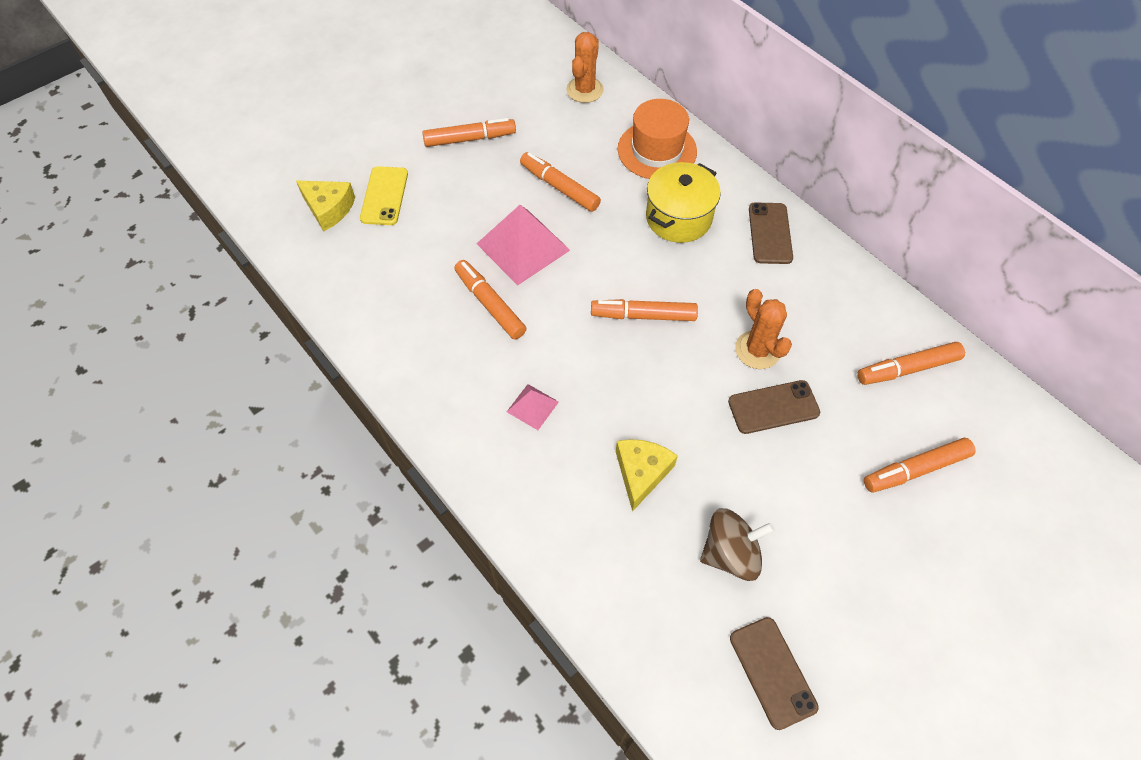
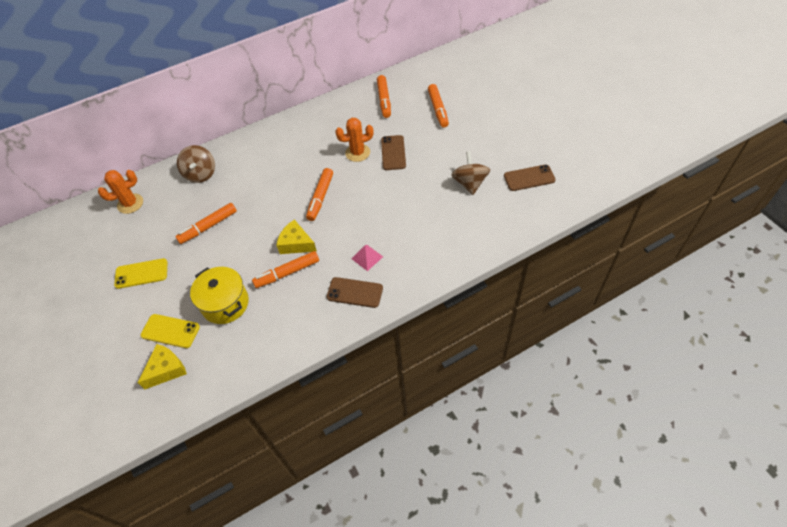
camera: 75 degrees left, 5 degrees down
(470, 139) = (141, 273): orange marker -> yellow phone
(523, 246) = (248, 251): pink pyramid -> none
(584, 90) = (130, 204): orange cactus -> orange cactus turned 60 degrees counterclockwise
(641, 473) = (419, 212): yellow cheese -> yellow cheese (296, 244)
(657, 150) = (201, 174): orange hat -> brown spinning top
(678, 218) = (257, 171): yellow pot -> yellow pot (225, 304)
(770, 233) = (284, 134): brown phone -> brown phone (355, 292)

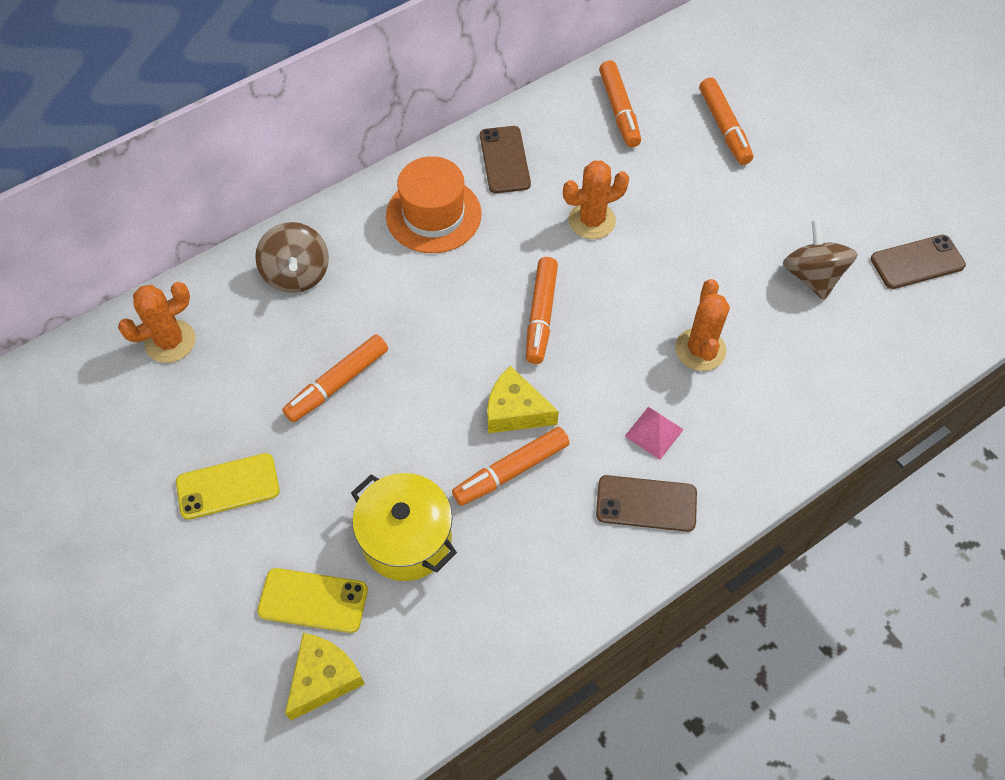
camera: 10 degrees left, 5 degrees up
(276, 148) = (433, 215): none -> orange hat
(393, 153) = (659, 219): brown phone -> brown phone (504, 160)
(401, 217) = (700, 349): none -> orange cactus

